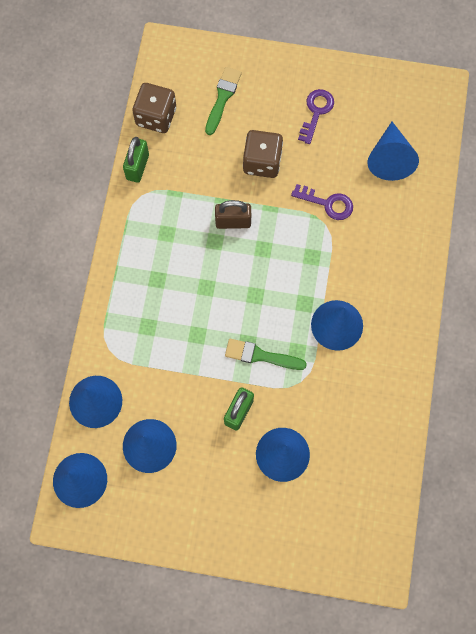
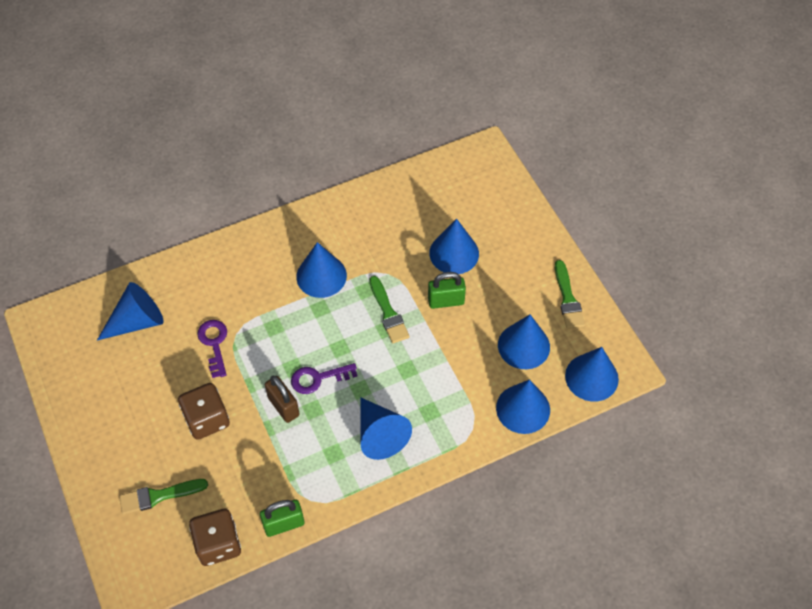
camera: 125 degrees left, 15 degrees down
(157, 277) = (380, 434): none -> blue cone
(165, 520) = (568, 299): none -> green brush
(316, 112) = (124, 405): purple key -> purple key (318, 378)

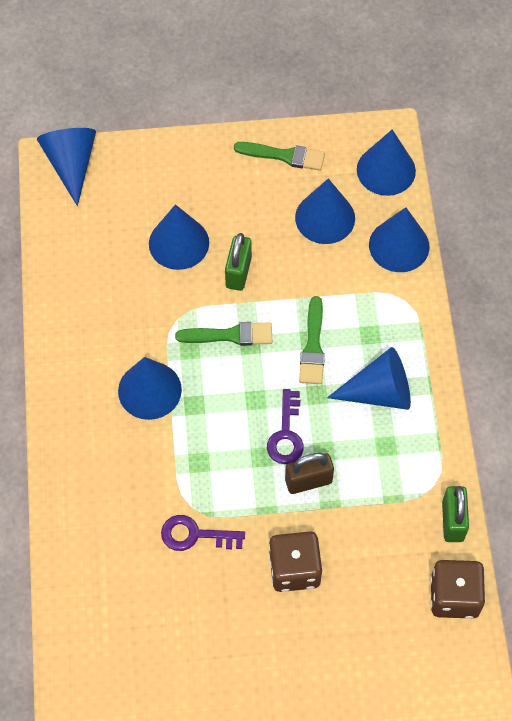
camera: 70 degrees left, 5 degrees up
(137, 321) = (126, 618): blue cone -> blue cone (71, 164)
(158, 496) = (374, 647): green brush -> green brush (313, 346)

